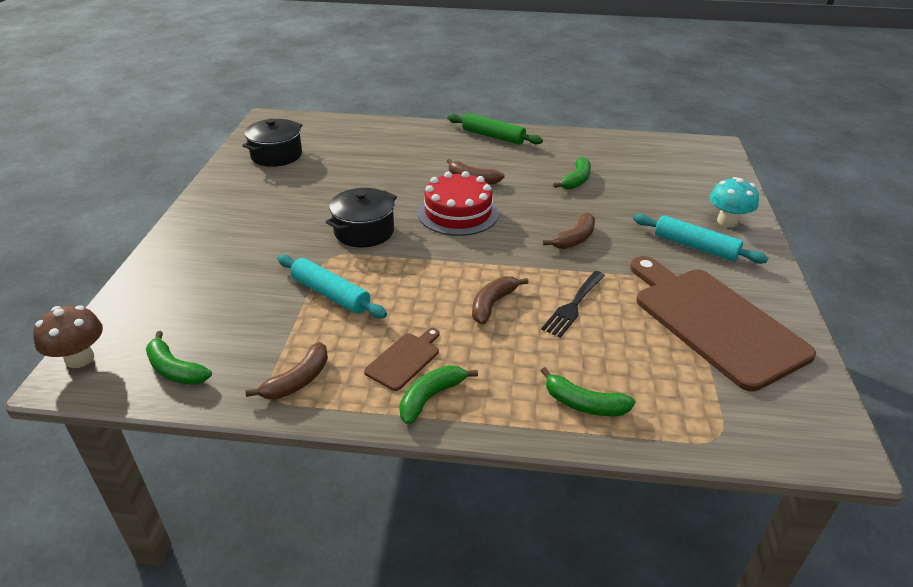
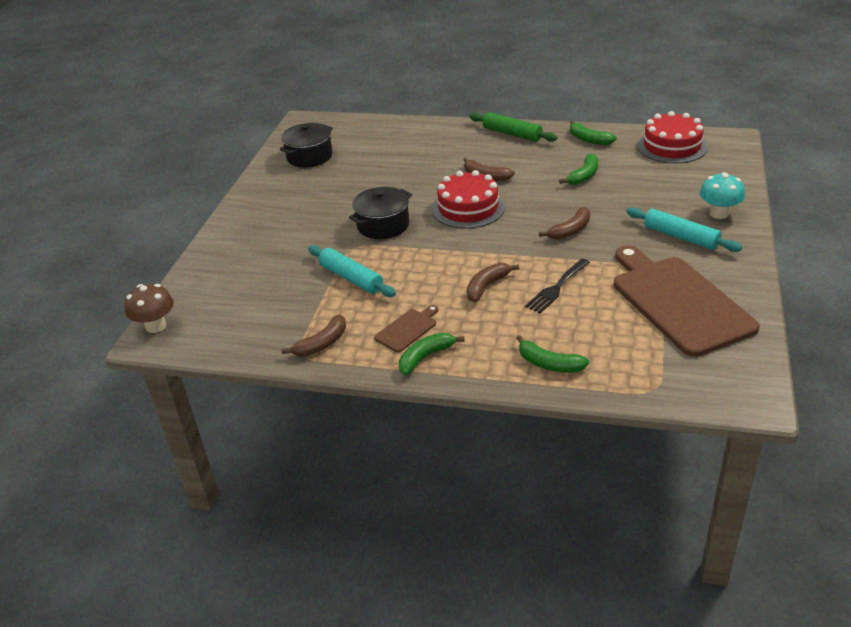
camera: 10 degrees right, 0 degrees up
(175, 369) = (228, 335): green banana -> green banana (589, 139)
(659, 152) = (672, 146): none -> red cake

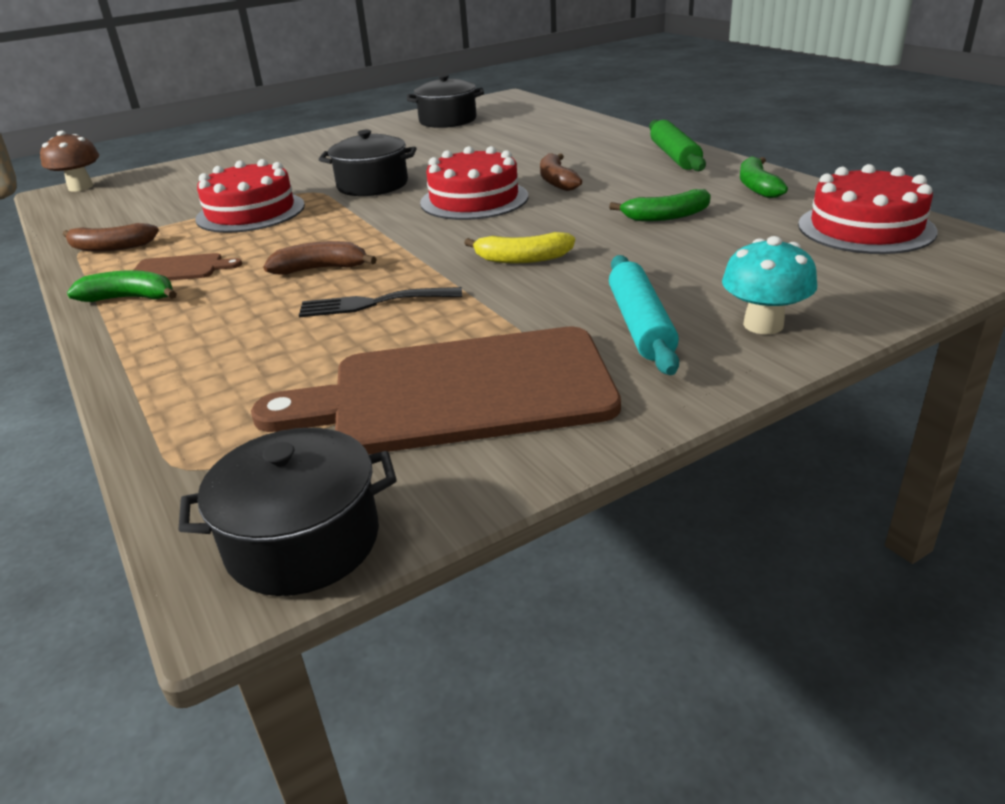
camera: 45 degrees right, 5 degrees down
(351, 278) = (250, 212): turquoise rolling pin -> red cake
(549, 364) = (183, 367): green banana -> none
(570, 230) = (522, 259): brown banana -> yellow banana
(678, 302) = (458, 392): brown cutting board -> brown cutting board turned 120 degrees counterclockwise
(744, 377) = (303, 541): none -> black pot

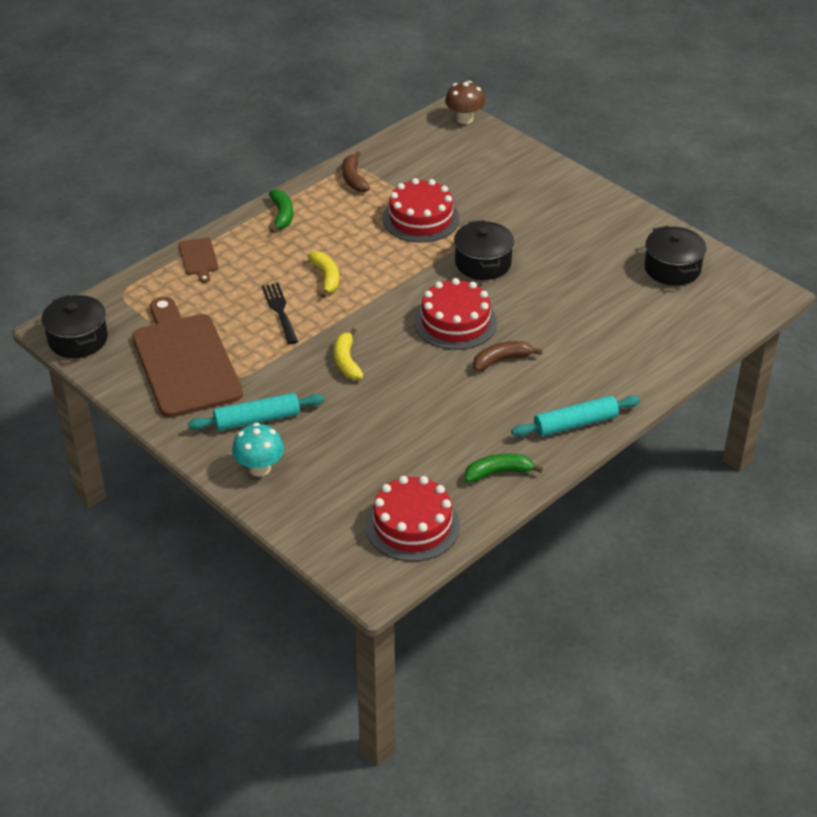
camera: 75 degrees right, 10 degrees up
(180, 269) = (322, 220): brown cutting board -> brown cutting board (199, 258)
(321, 269) = (326, 278): brown banana -> yellow banana
(666, 216) = (427, 424): green banana -> none
(675, 156) = (575, 424): green rolling pin -> turquoise rolling pin

